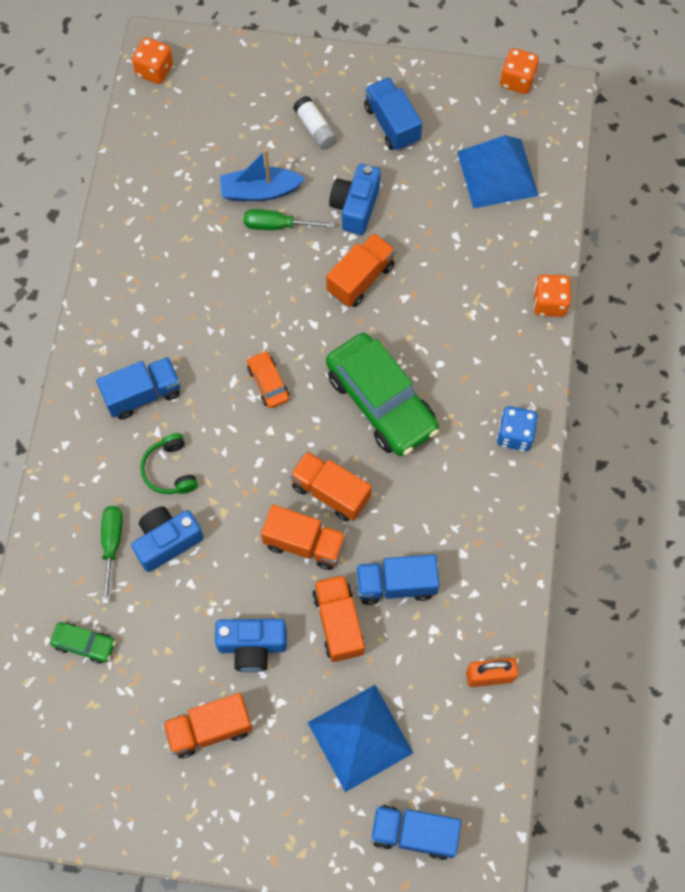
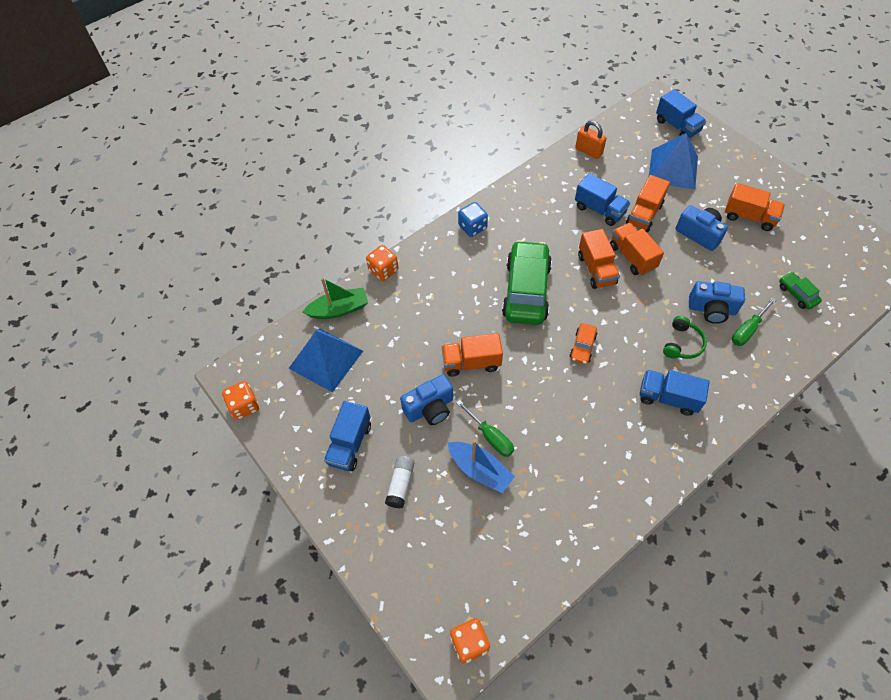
camera: 135 degrees left, 10 degrees down
(543, 227) = (339, 309): none -> green boat

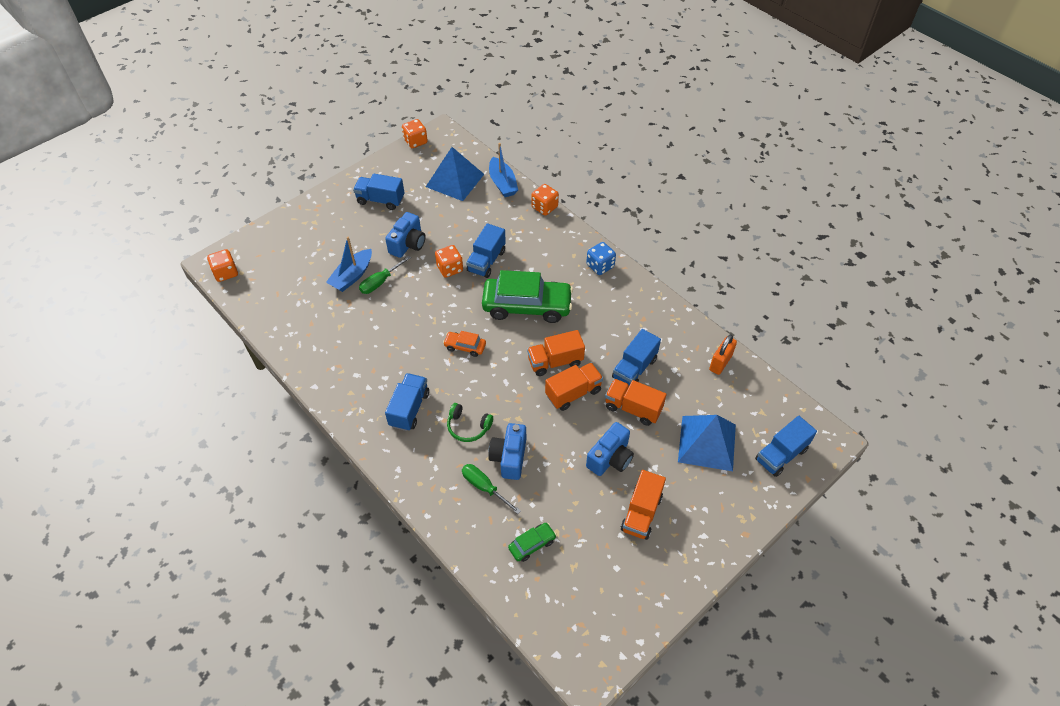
camera: 85 degrees right, 5 degrees down
(339, 309) = (502, 183): green boat -> blue boat
(400, 484) = (345, 230): white glue stick -> none
(430, 408) = (408, 244): blue camera -> blue camera turned 120 degrees counterclockwise
(461, 326) = (486, 261): none -> blue truck
(471, 363) = (450, 268): orange truck -> orange dice

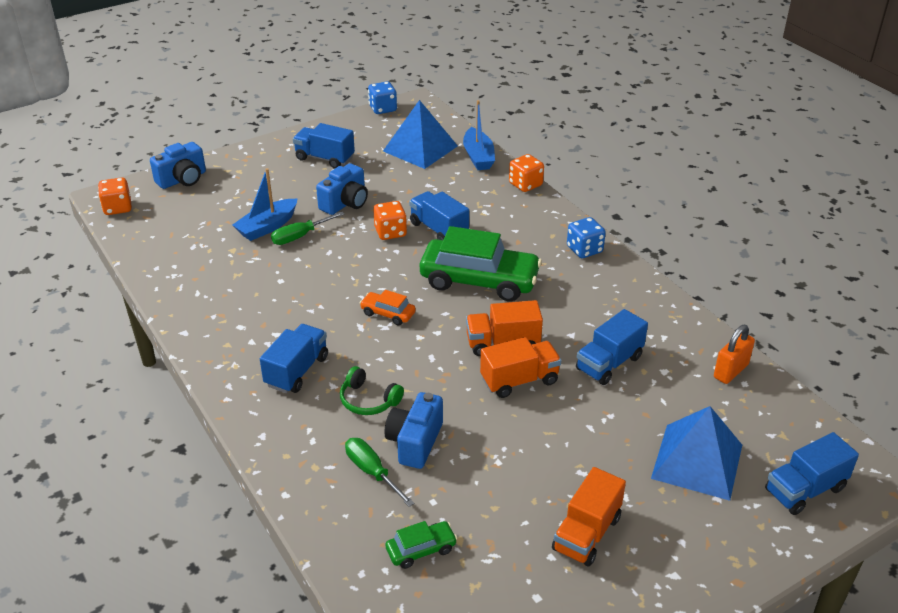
camera: 10 degrees right, 15 degrees down
(415, 141) = (383, 109): orange dice -> blue dice
(486, 261) = (438, 229): blue truck -> blue truck turned 105 degrees clockwise
(610, 458) = (555, 461): blue camera -> blue camera (182, 179)
(633, 408) = (598, 408): orange truck -> none

